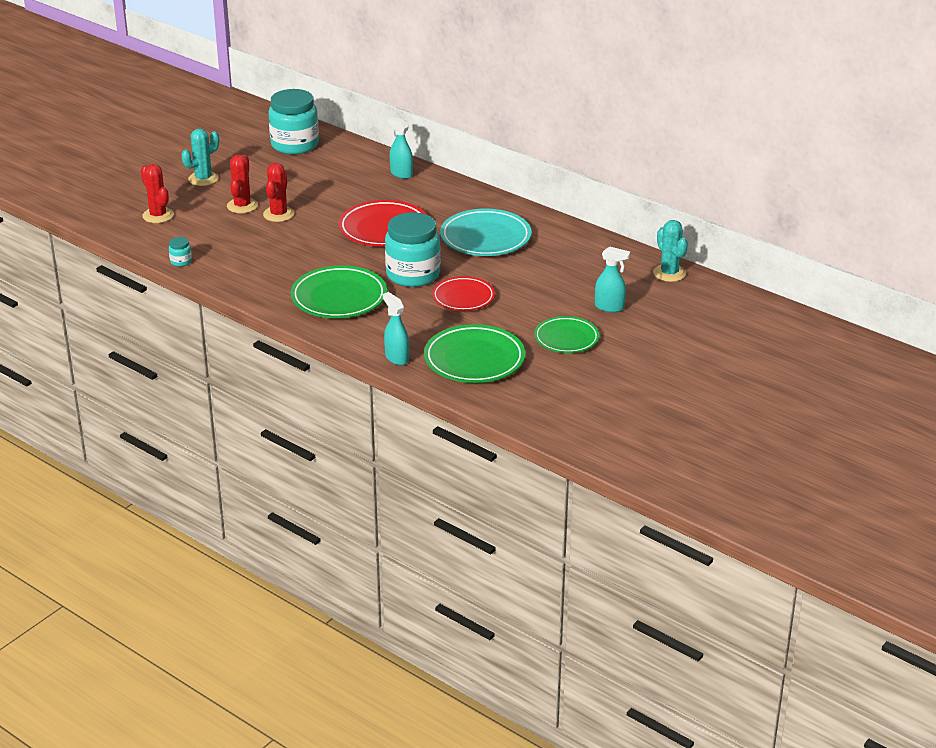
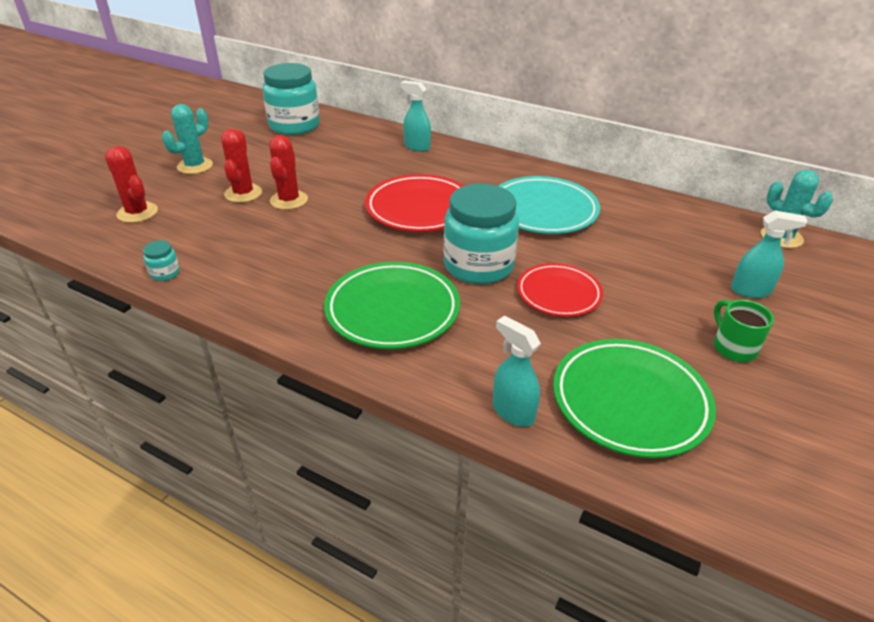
camera: 10 degrees left, 5 degrees up
(566, 339) = (733, 347): green plate -> green mug

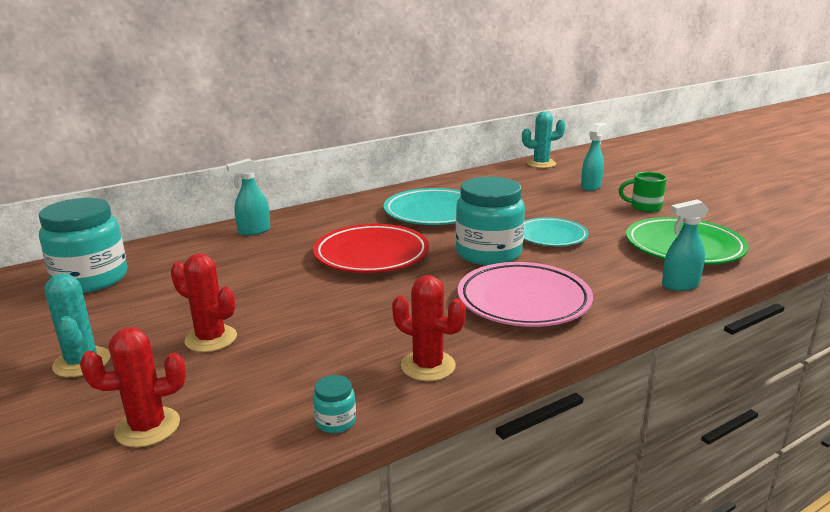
camera: 60 degrees left, 15 degrees down
(289, 200) = (267, 314): red cactus -> red cactus (428, 366)
(392, 310) = (523, 301): green plate -> pink plate
(558, 294) = (551, 236): red plate -> turquoise plate

